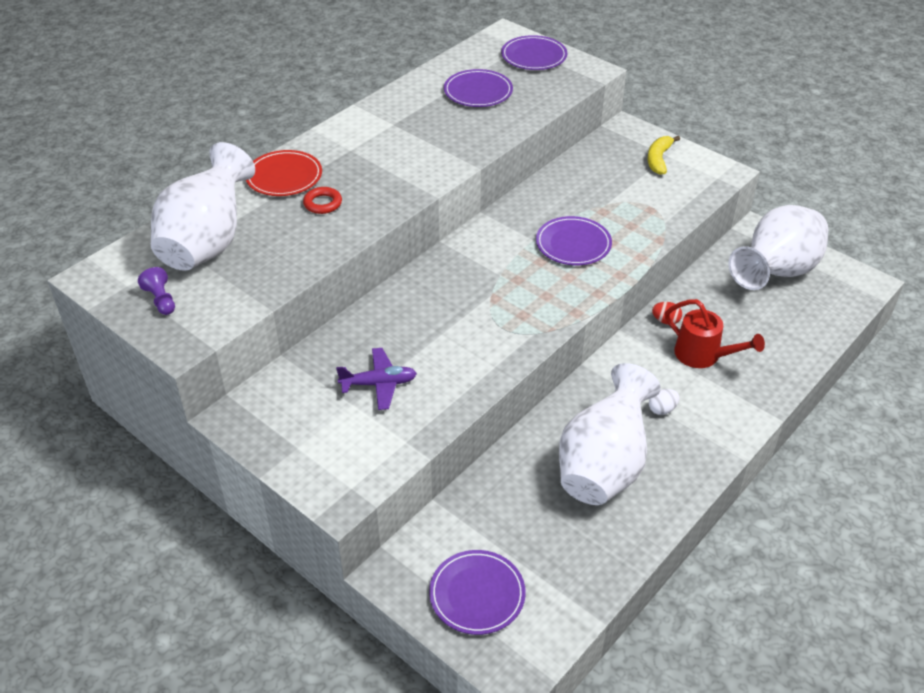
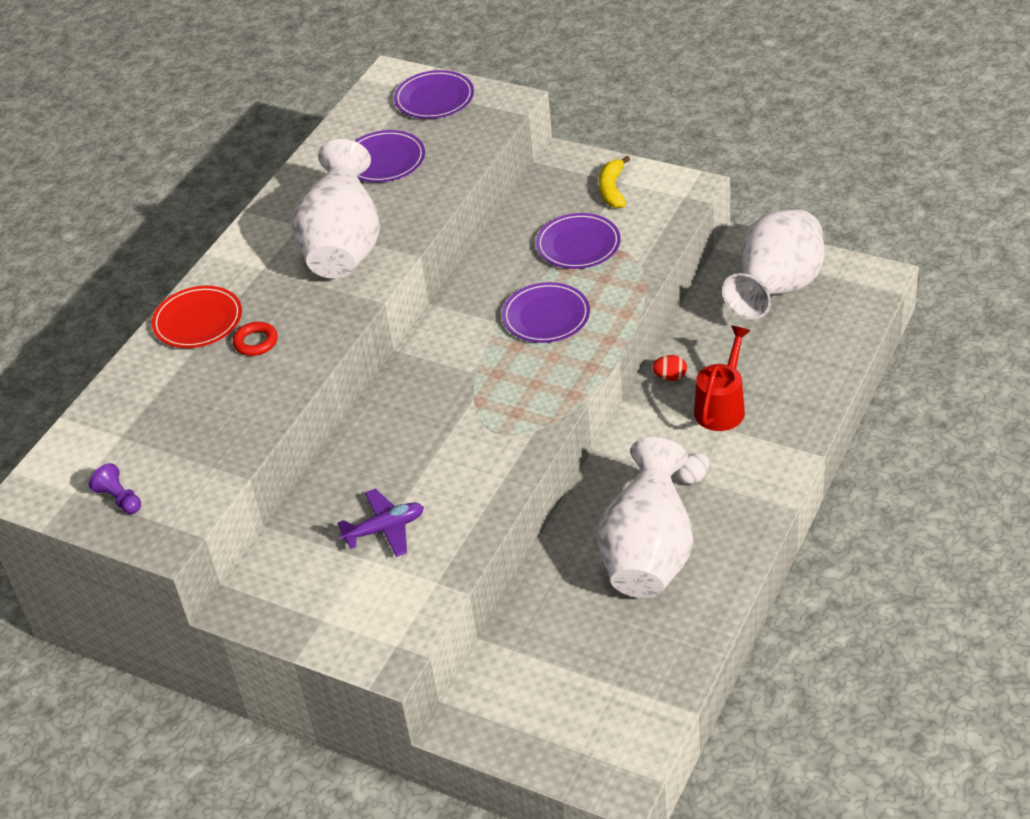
camera: 10 degrees left, 0 degrees up
(208, 243) = (144, 421): white vase -> white vase (344, 248)
(477, 594) = (557, 721): purple plate -> purple plate (578, 245)
(703, 356) = (722, 406): red watering can -> red watering can turned 90 degrees counterclockwise

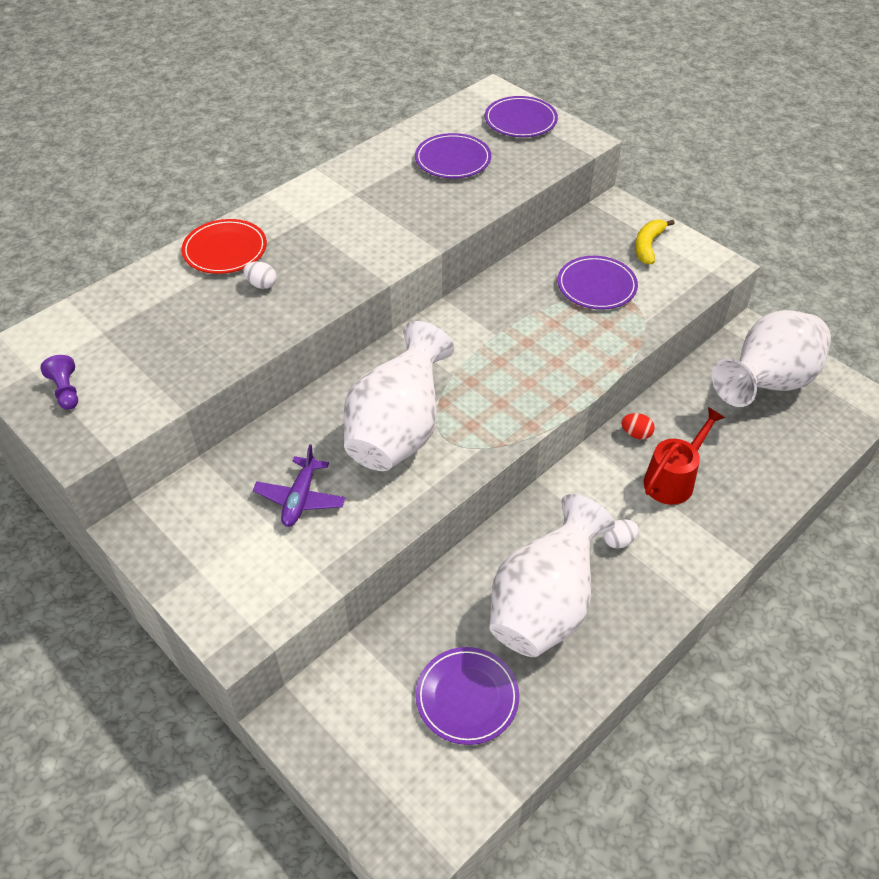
camera: 15 degrees right, 5 degrees up
(256, 342) = (261, 284): red ring -> white egg
(344, 248) = (380, 225): white vase -> white vase (398, 432)
(385, 529) = (300, 498): purple plane -> purple plane turned 105 degrees clockwise
(546, 316) = (539, 342): purple plate -> purple plate (467, 697)

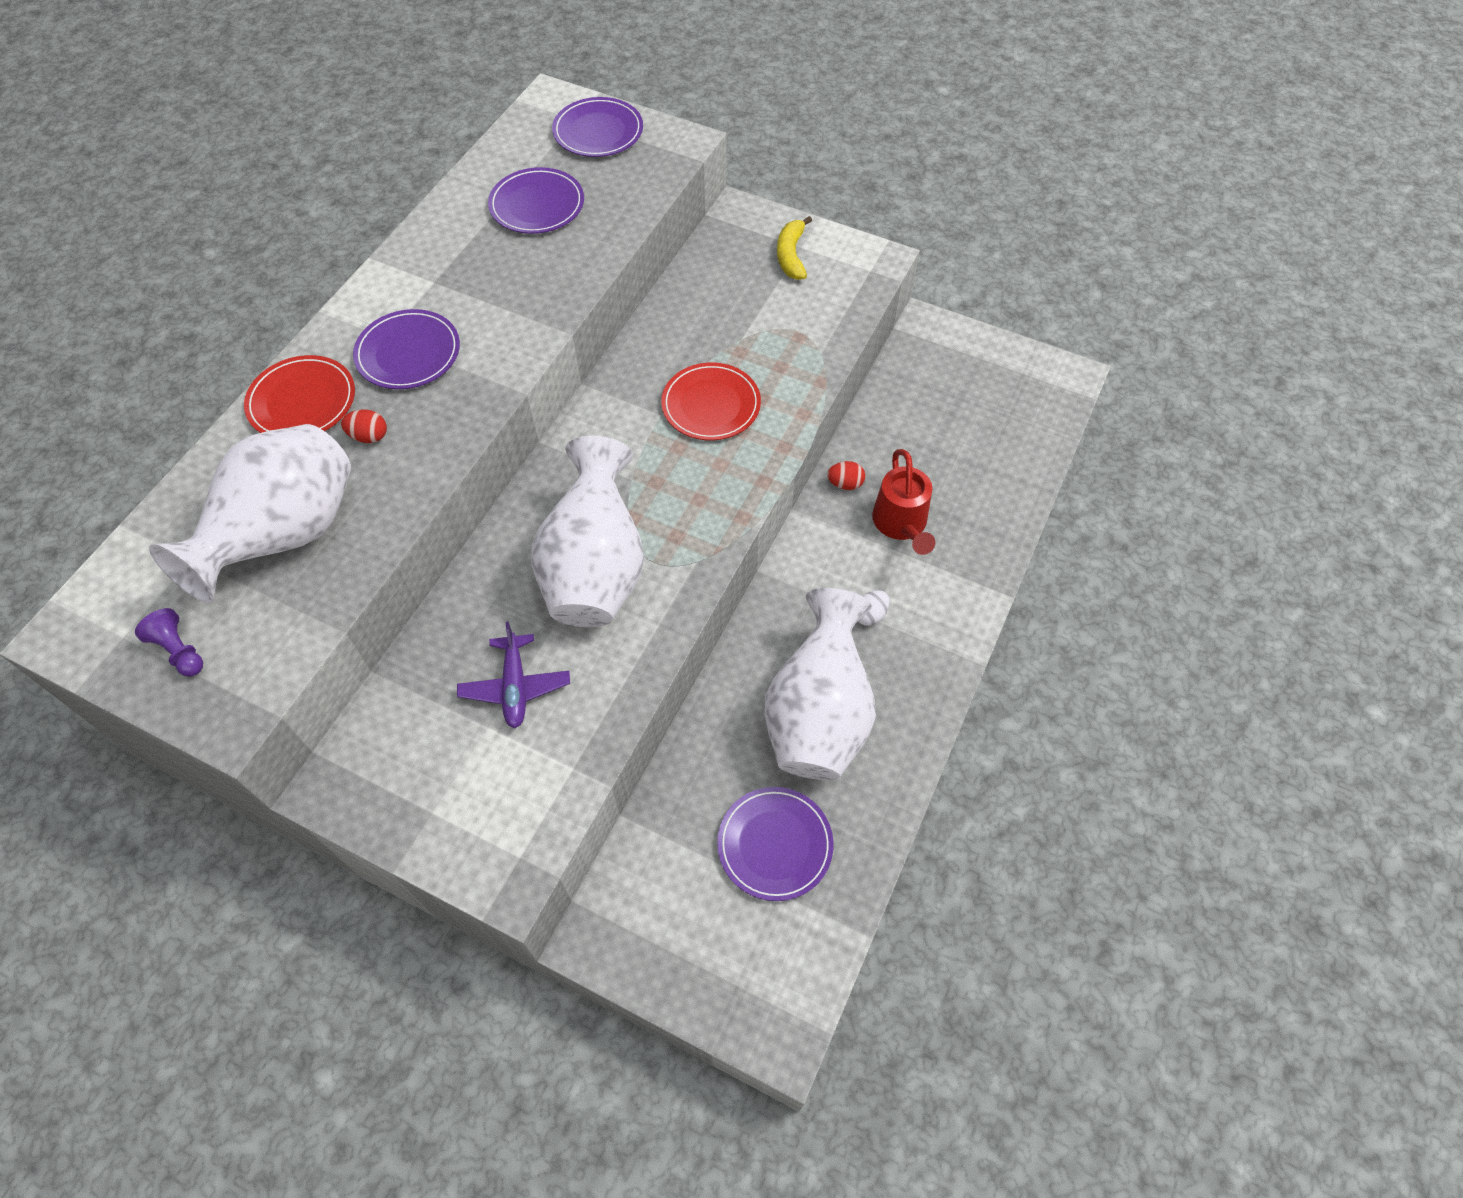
camera: 20 degrees left, 10 degrees up
(261, 284) = (369, 436): white egg -> red egg
(538, 337) = (711, 405): none -> red plate
(596, 286) = (752, 321): purple plate -> purple plate (408, 353)
(673, 479) = (901, 525): red watering can -> red watering can turned 150 degrees clockwise
(766, 383) = (960, 384): white vase -> white vase (286, 536)

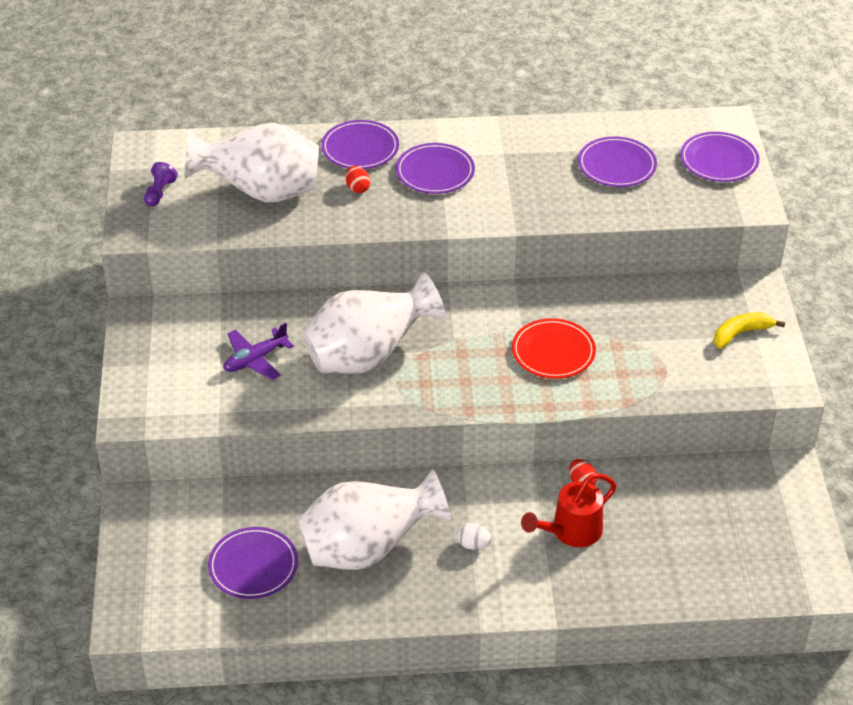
camera: 60 degrees right, 15 degrees down
(302, 401) = (360, 148): red plate -> purple plate

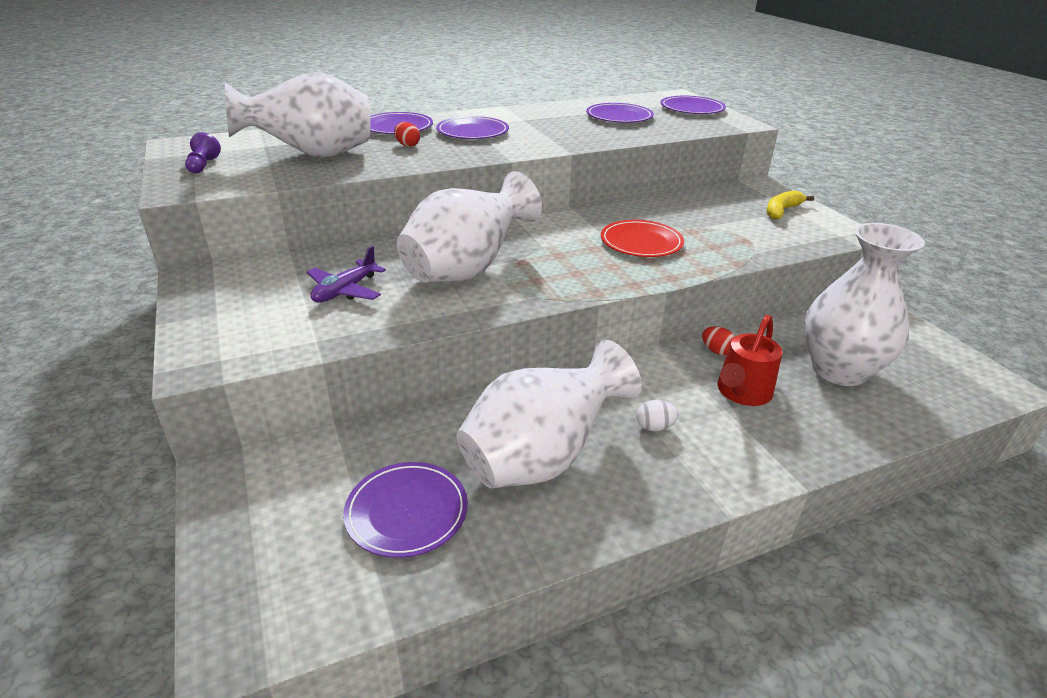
camera: 20 degrees left, 10 degrees down
(681, 531) = (839, 370): none -> white vase

